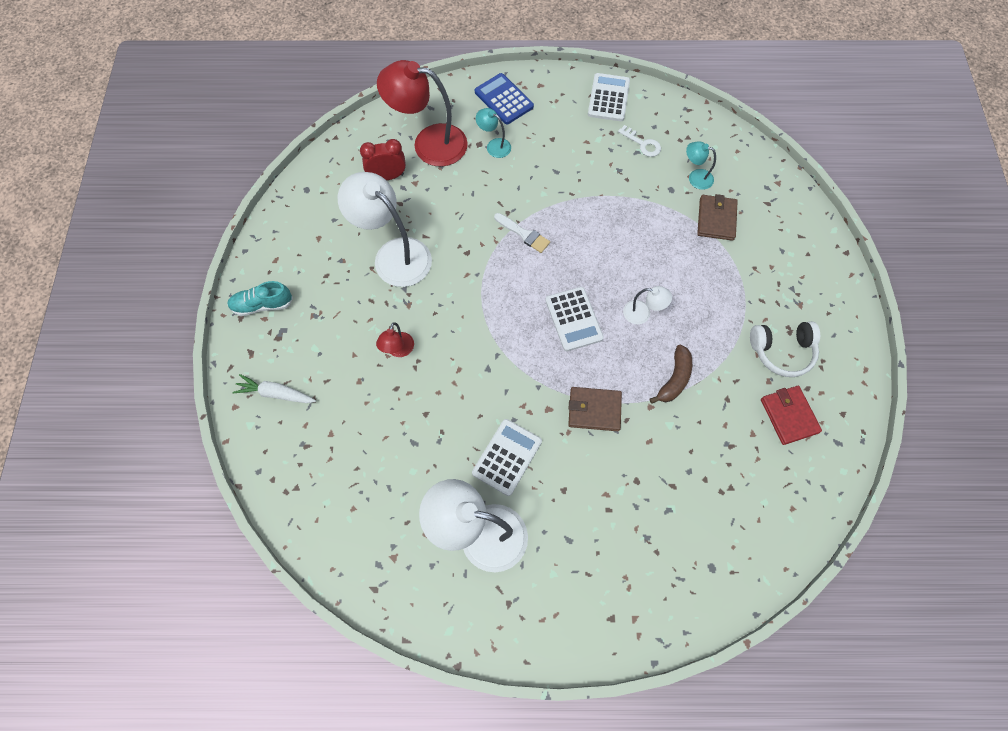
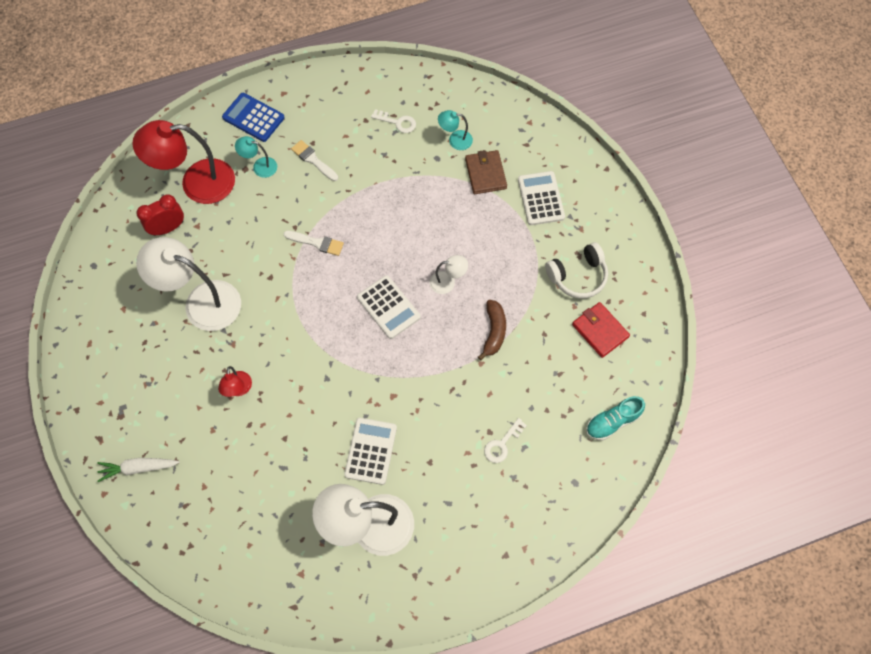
camera: 20 degrees left, 0 degrees up
(262, 305) = (93, 390): turquoise shoe -> turquoise shoe (612, 421)
(547, 155) = (313, 160): none -> white brush
(594, 410) = (433, 383): brown wallet -> none
(608, 98) = (352, 87): white calculator -> white calculator (541, 198)
(646, 498) = (502, 444): none -> white key

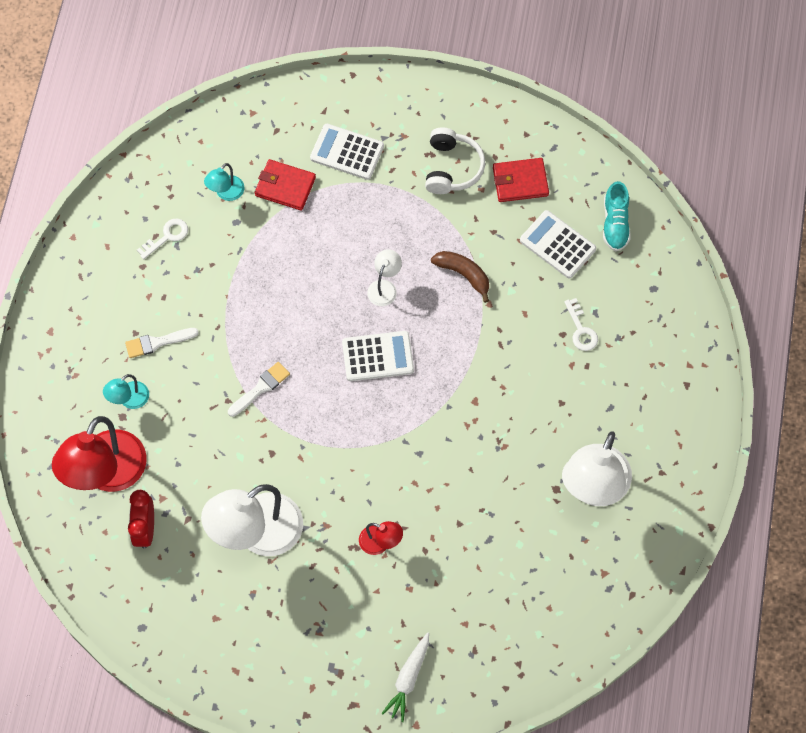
camera: 60 degrees left, 0 degrees up
(253, 118) = (61, 377): blue calculator -> none
(371, 451) = (519, 450): white calculator -> white calculator (557, 245)
(485, 174) = (285, 186): brown wallet -> red wallet

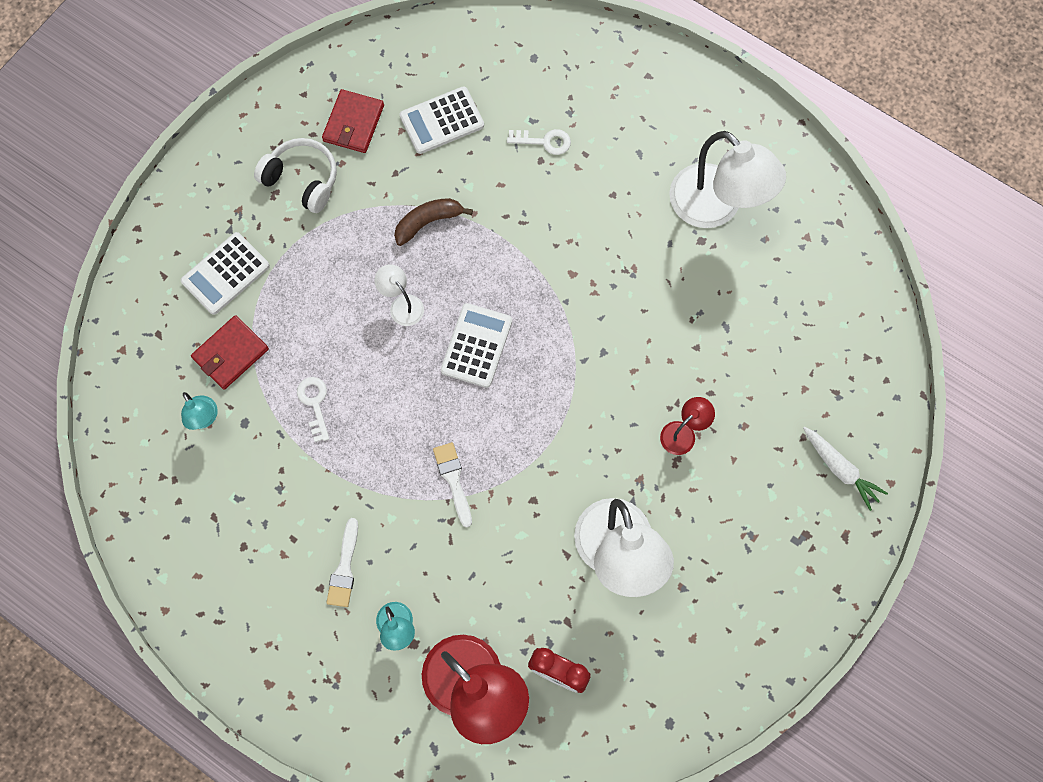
camera: 65 degrees left, 5 degrees up
(167, 236) = (221, 504): white key -> white key (314, 403)
(615, 223) = (447, 59): turquoise shoe -> none

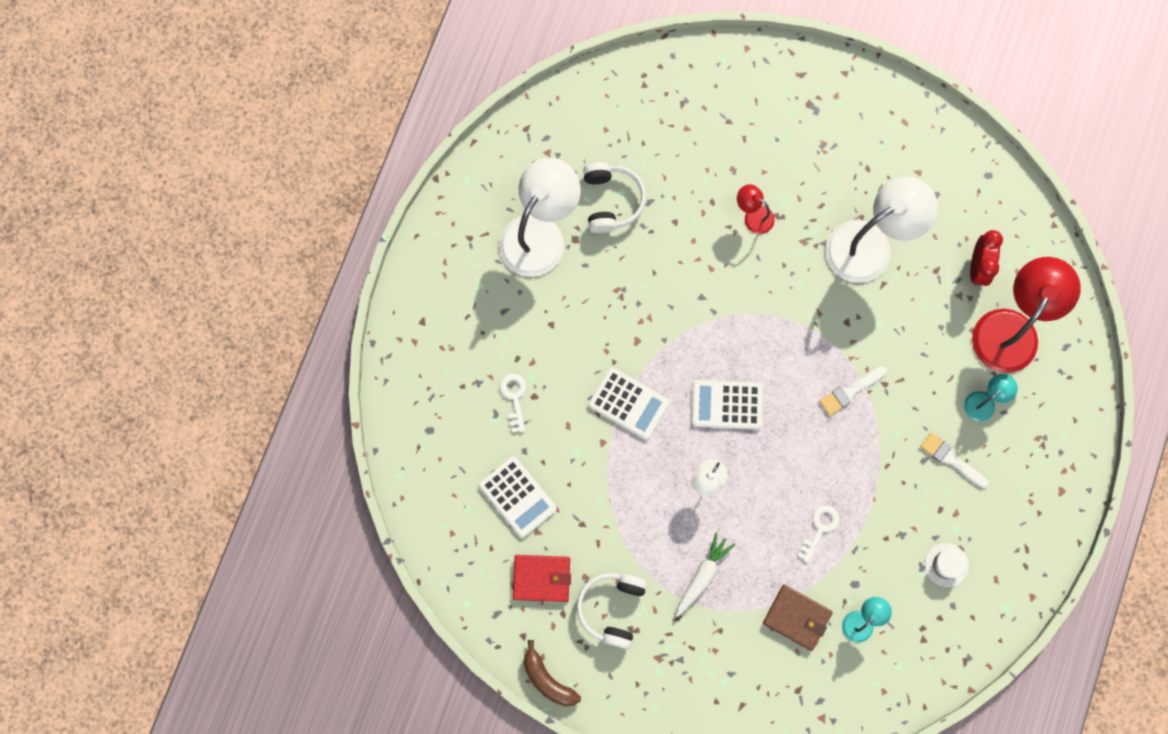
camera: 105 degrees left, 5 degrees up
(225, 274) = (723, 648): white calculator -> white calculator (629, 404)
(230, 353) = (797, 617): red wallet -> brown wallet
(231, 526) = (946, 565): none -> white hat
(314, 403) = (819, 528): white key -> white key turned 150 degrees clockwise
(344, 568) = (951, 459): white brush -> white brush turned 135 degrees counterclockwise
(428, 222) = (623, 480): brown banana -> brown banana (547, 680)
(736, 288) = (611, 201): none -> white headphones
(840, 469) = (747, 88): white carrot -> white carrot (702, 576)

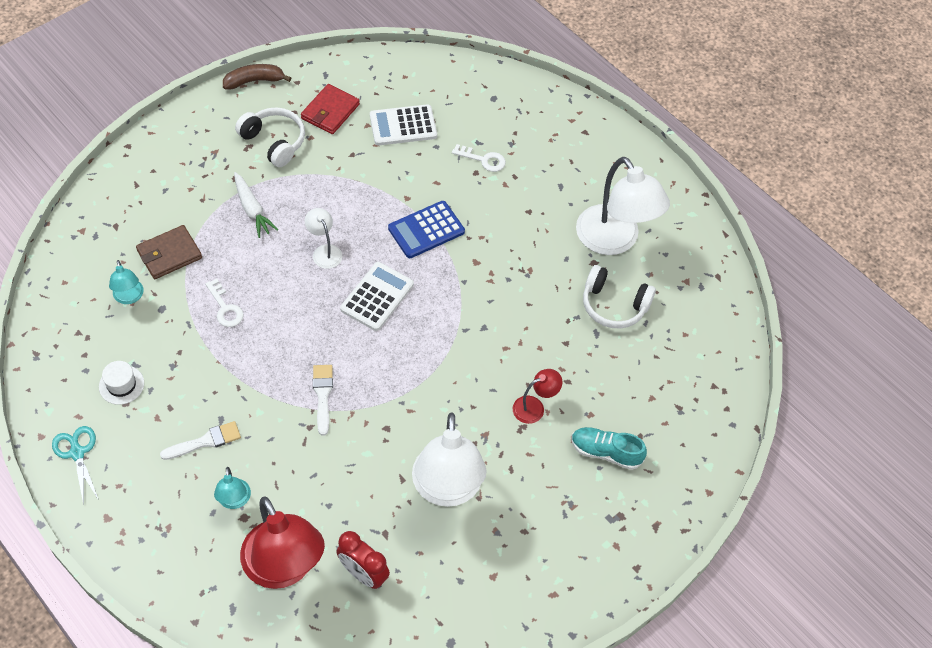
camera: 115 degrees right, 20 degrees down
(629, 404) = (426, 230): white calculator -> blue calculator
(760, 140) = (605, 452): none -> turquoise shoe
(1026, 555) = (77, 453): none -> turquoise scissors

